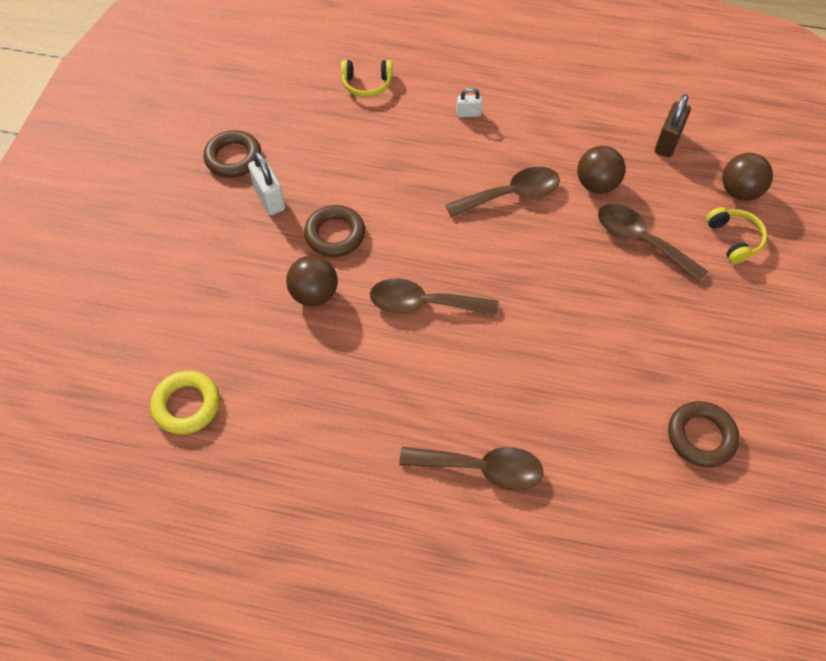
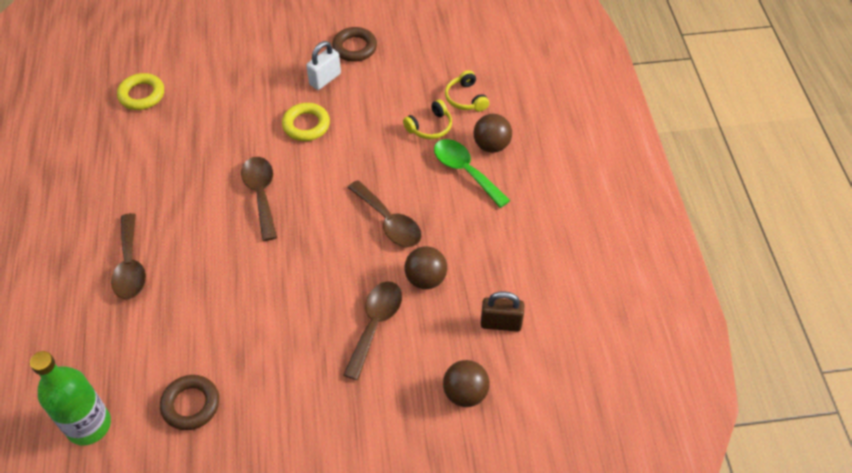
camera: 70 degrees right, 5 degrees down
(314, 294) = (249, 130): brown ball -> brown ball (491, 145)
(335, 234) = (306, 125): brown ring -> yellow ring
(468, 114) = (465, 171): white padlock -> green spoon
(706, 554) = (89, 425): none -> green bottle
(734, 239) = (405, 397): yellow headphones -> yellow headphones (430, 127)

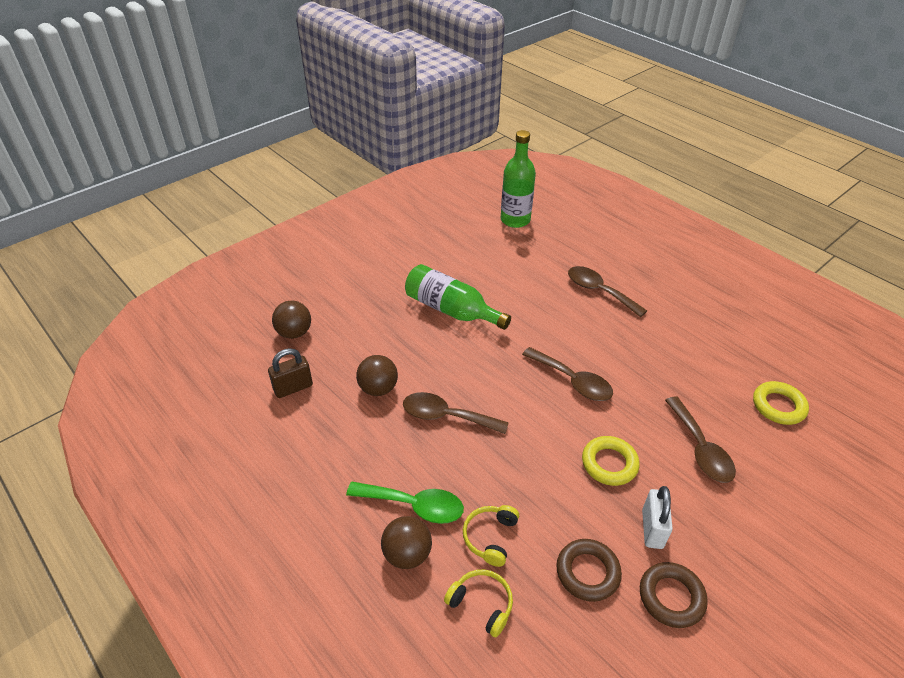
camera: 145 degrees right, 10 degrees down
(191, 405) = (470, 250): brown ring -> brown ring (587, 572)
(289, 328) = (451, 310): none -> green bottle
(375, 324) = (392, 340): brown spoon -> brown spoon (700, 449)

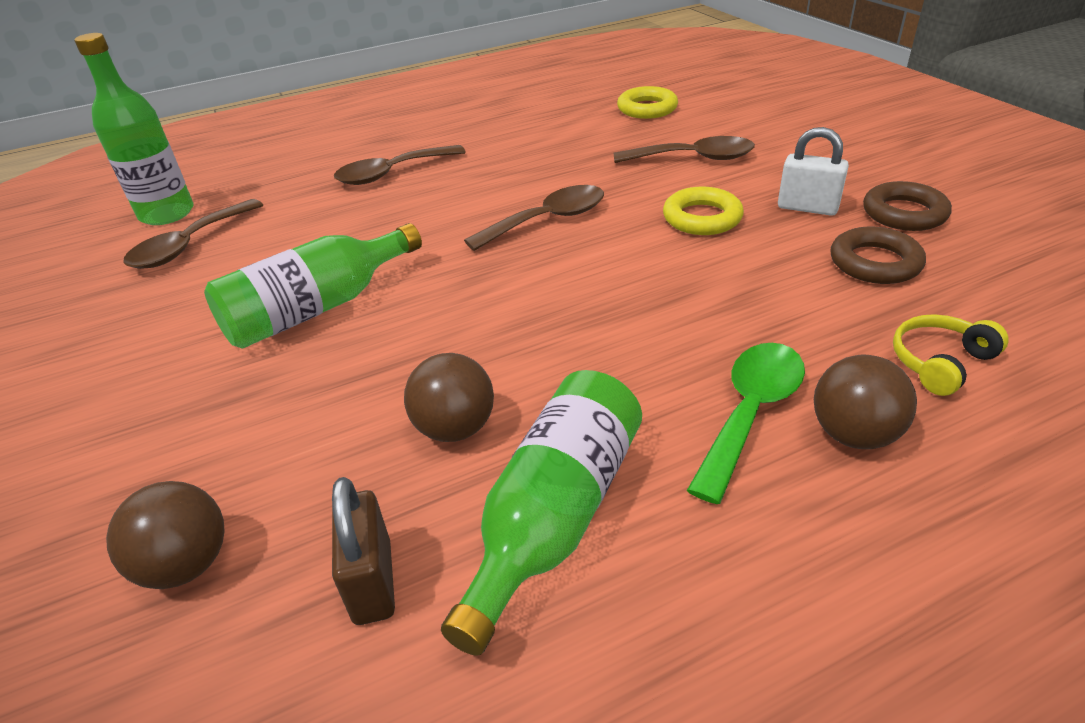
camera: 70 degrees left, 5 degrees down
(333, 437) = (555, 516): none -> green bottle
(446, 416) = (564, 348): brown spoon -> brown spoon (189, 245)
(490, 537) = (819, 336): yellow headphones -> none

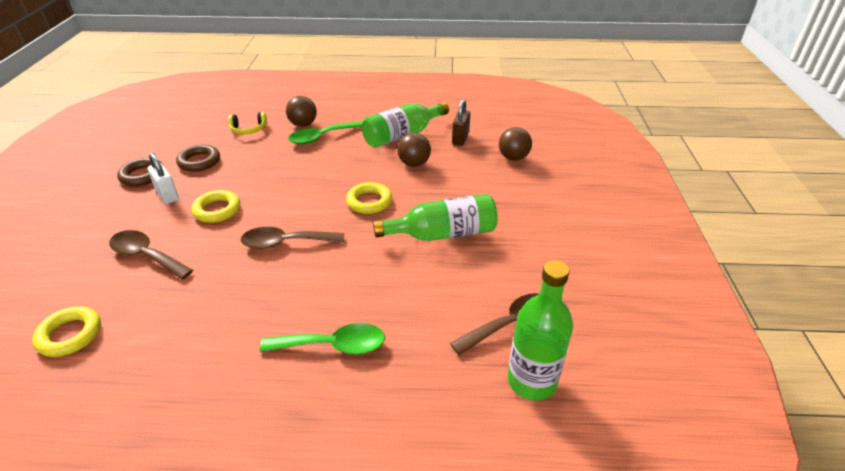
camera: 155 degrees left, 0 degrees up
(392, 173) = (333, 345): brown spoon -> green spoon
(482, 311) = (369, 202): none -> yellow ring

